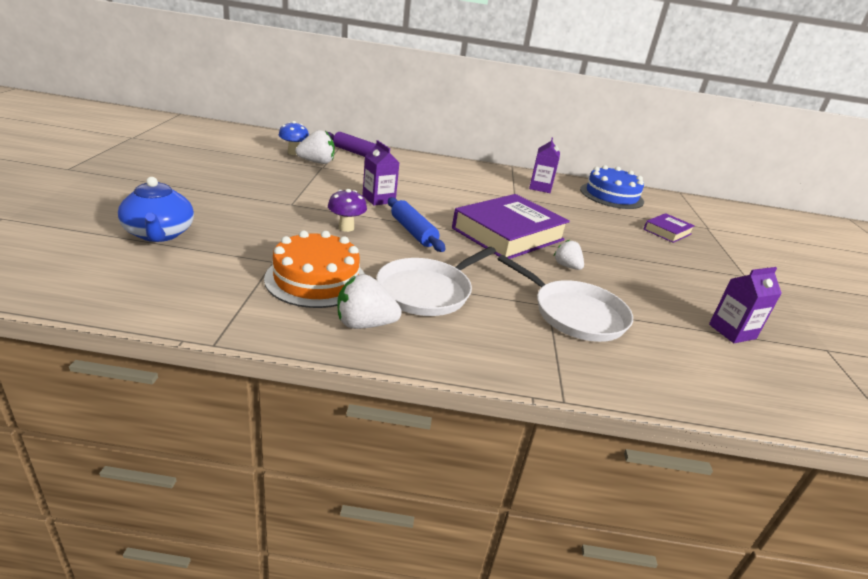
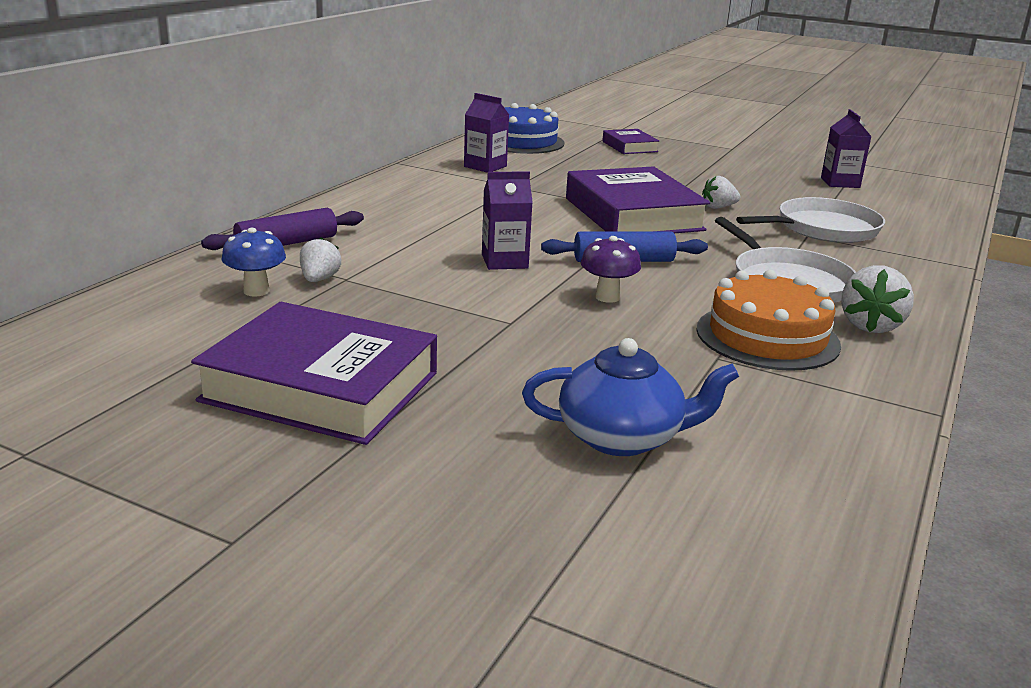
camera: 65 degrees left, 5 degrees down
(197, 171) = (320, 387): none -> purple book
(317, 162) = (319, 279): white strawberry -> white strawberry, size x0.65

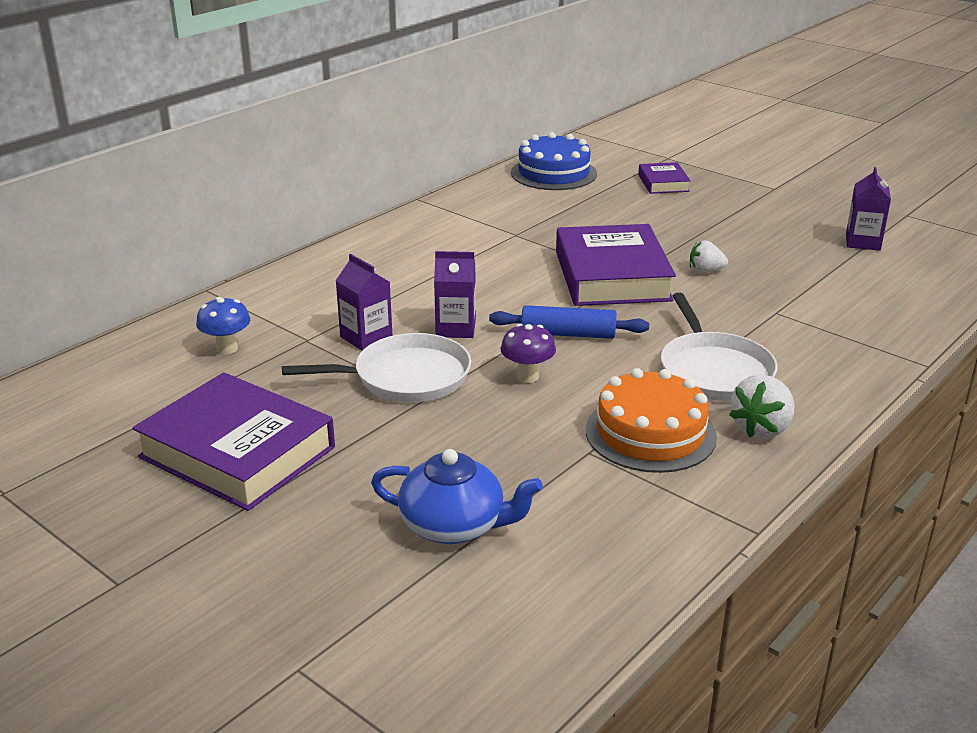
camera: 15 degrees right, 5 degrees up
(286, 243) = (273, 296): purple rolling pin -> none
(319, 279) = (284, 339): white strawberry -> none
(485, 166) = (499, 207): purple carton -> purple carton (366, 337)
(823, 229) = (798, 305): white pan -> white pan (405, 377)

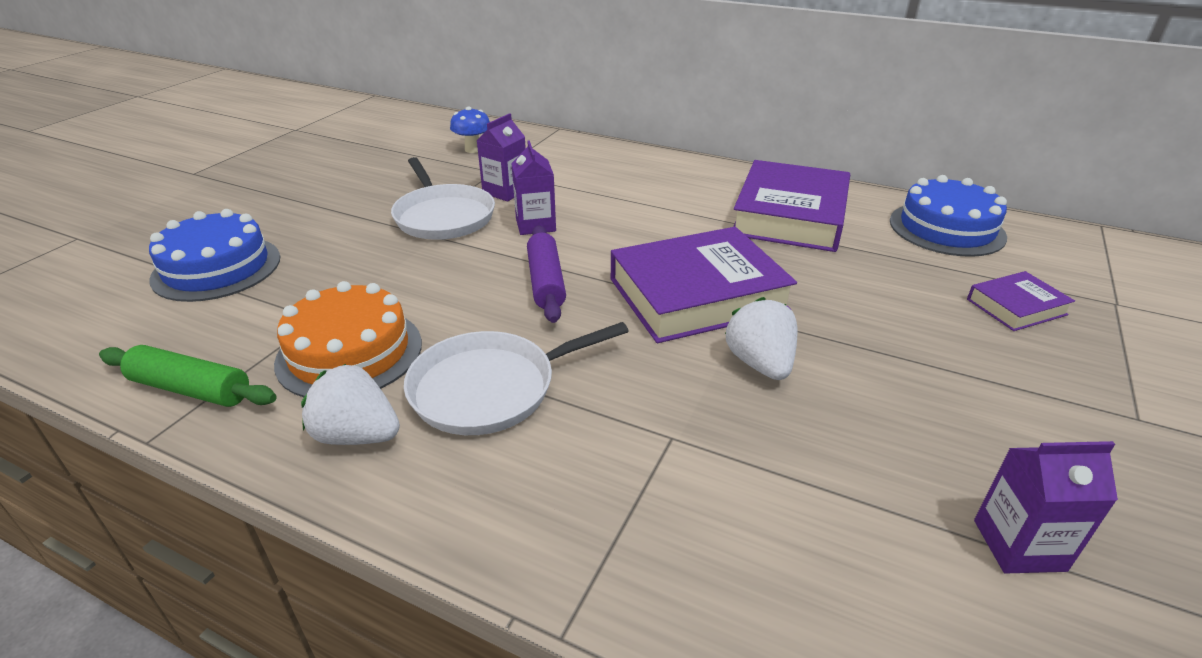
camera: 75 degrees right, 5 degrees up
(237, 452) = (331, 177): purple book -> purple book (789, 216)
(454, 525) = (217, 268): blue teapot -> blue cake
(527, 376) = (454, 270): purple mushroom -> none
(568, 334) = (546, 282): blue rolling pin -> purple rolling pin
(688, 516) = (191, 389): none -> green rolling pin
(705, 271) = (760, 364): white strawberry -> white strawberry, size x1.53

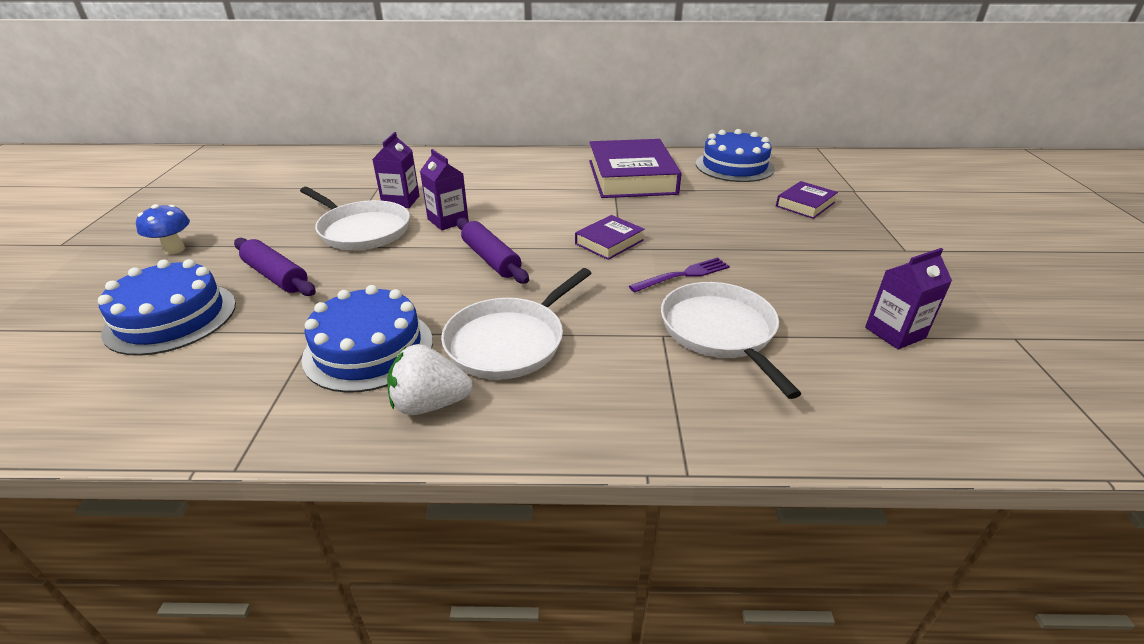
camera: 25 degrees left, 0 degrees up
(191, 389) = (240, 417): green rolling pin -> none
(330, 248) = (276, 276): none -> purple rolling pin
(350, 352) = (369, 349): orange cake -> blue cake
(473, 149) = (343, 174): blue mushroom -> blue mushroom (174, 249)
(697, 295) = (609, 242): purple book -> purple book, size x0.49
(750, 457) = (720, 332): none -> white pan
(760, 364) = (683, 275): white strawberry -> purple fork

